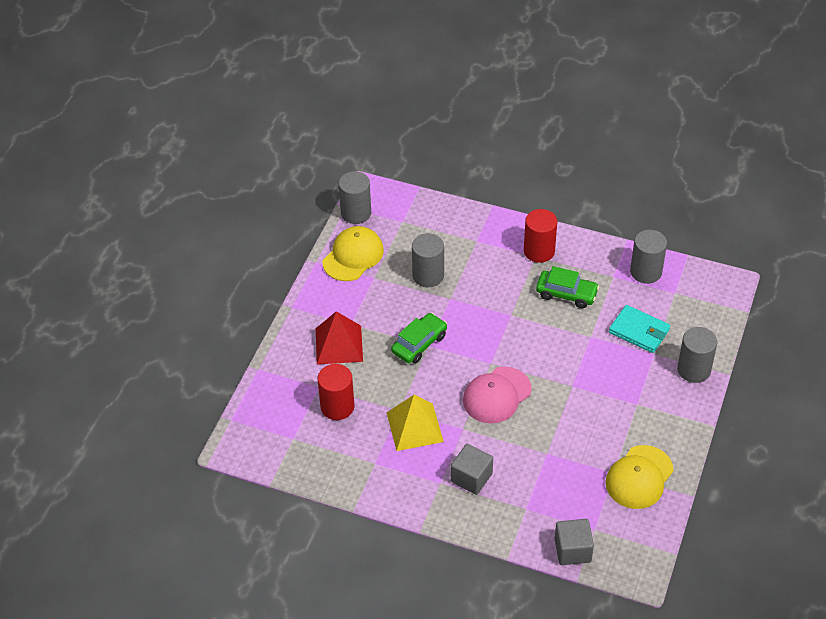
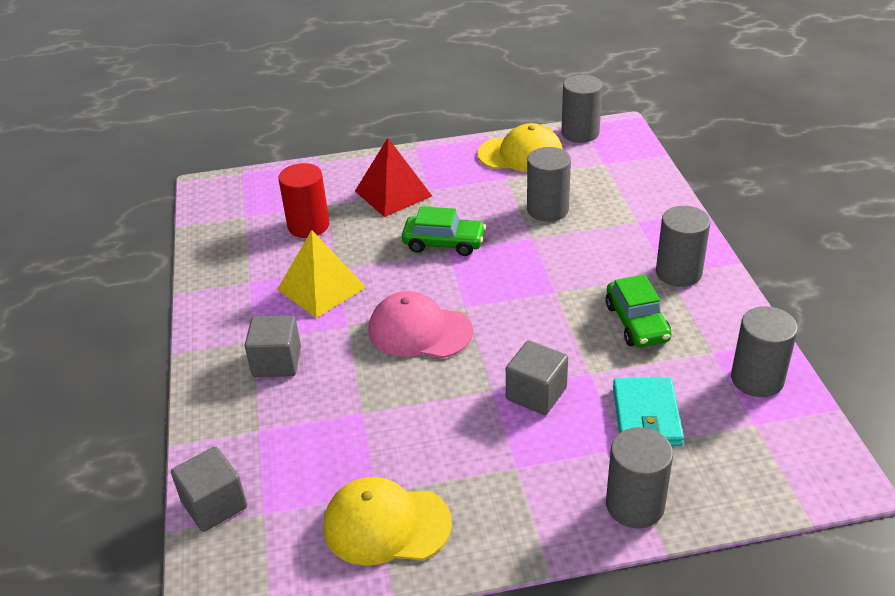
camera: 60 degrees right, 10 degrees down
(539, 251) = (678, 272): red cylinder -> grey cylinder
(589, 368) = (536, 393): none -> grey cube

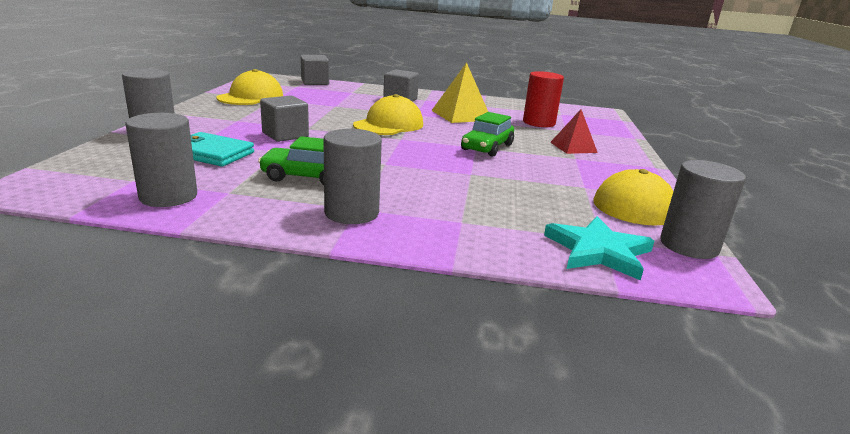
camera: 105 degrees right, 15 degrees down
(393, 193) = (573, 147): red pyramid -> red pyramid, size x0.66
(419, 331) = (389, 125): pink cap -> yellow cap
(547, 210) = (513, 188): grey cylinder -> none
(625, 163) = (598, 251): none -> turquoise star

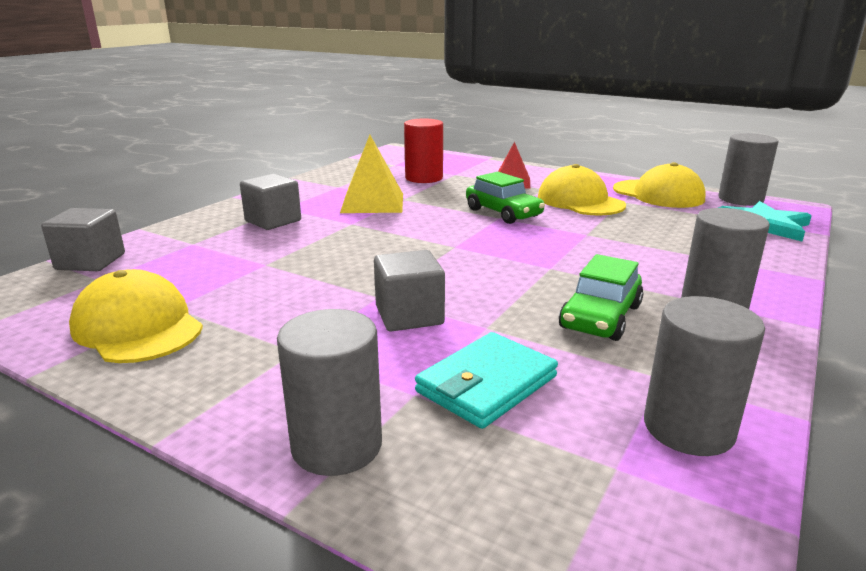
camera: 65 degrees left, 0 degrees up
(389, 125) = (393, 244): yellow cap -> yellow cap (580, 201)

